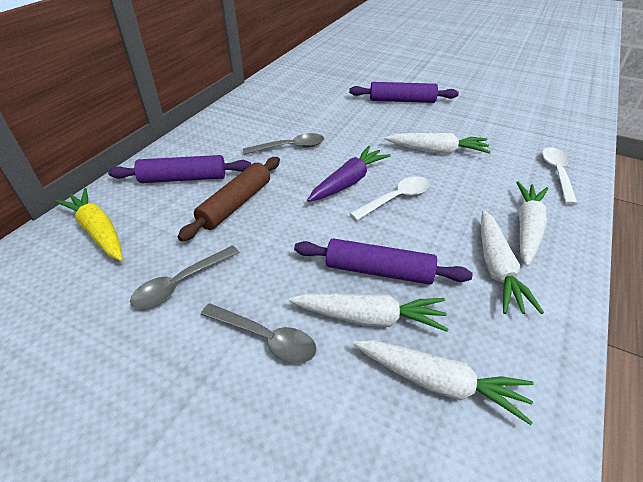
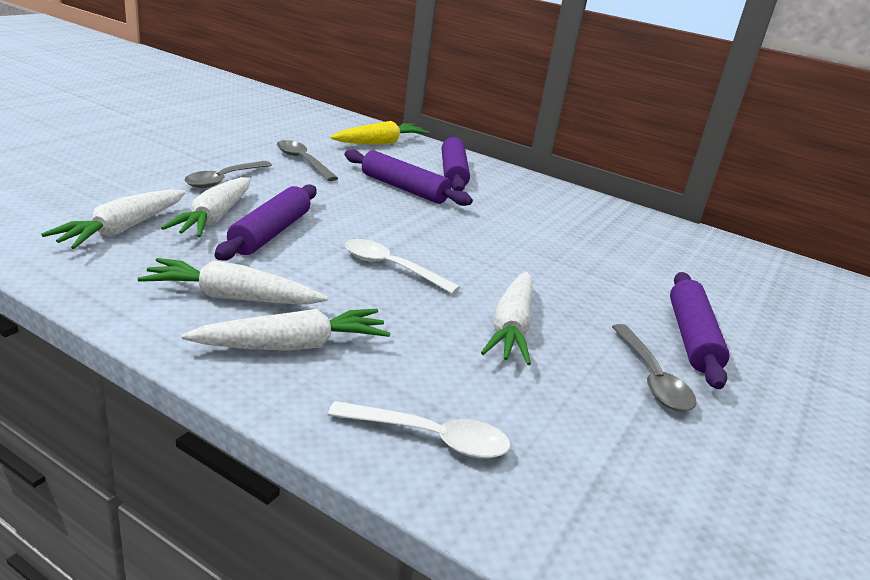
camera: 90 degrees right, 15 degrees down
(235, 204) = (404, 188): brown rolling pin -> purple rolling pin
(290, 147) = (516, 226): grey spoon -> grey spoon (652, 378)
(348, 181) = (435, 247): purple carrot -> none
(395, 199) = (391, 267): white spoon -> white spoon turned 150 degrees clockwise
(527, 228) = (293, 346): white carrot -> white carrot turned 45 degrees counterclockwise

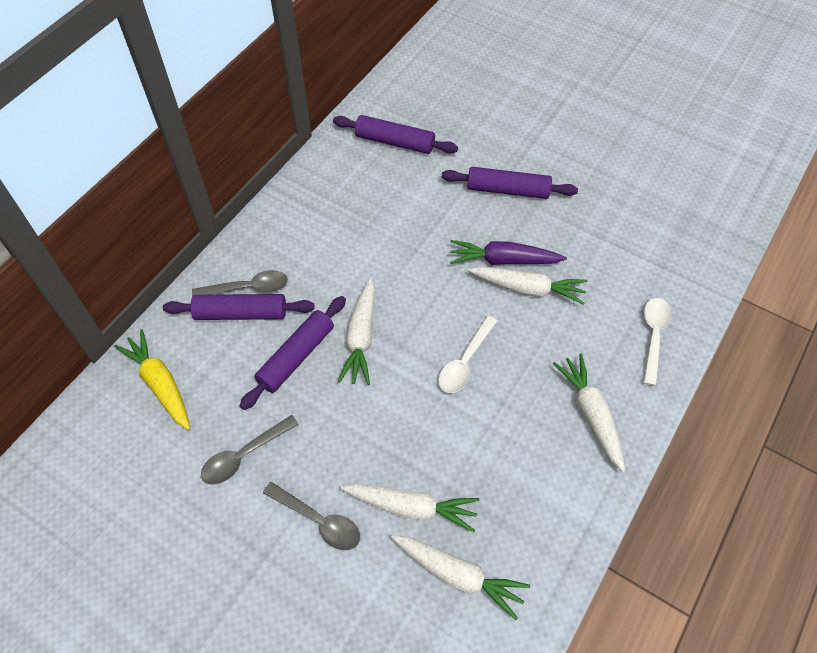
camera: 85 degrees left, 30 degrees up
(232, 297) = (544, 462): white carrot -> white carrot (361, 337)
(270, 233) = (429, 456): purple rolling pin -> purple rolling pin (394, 142)
(557, 315) = (503, 260): none -> purple carrot
(652, 378) = (561, 222): grey spoon -> grey spoon (248, 288)

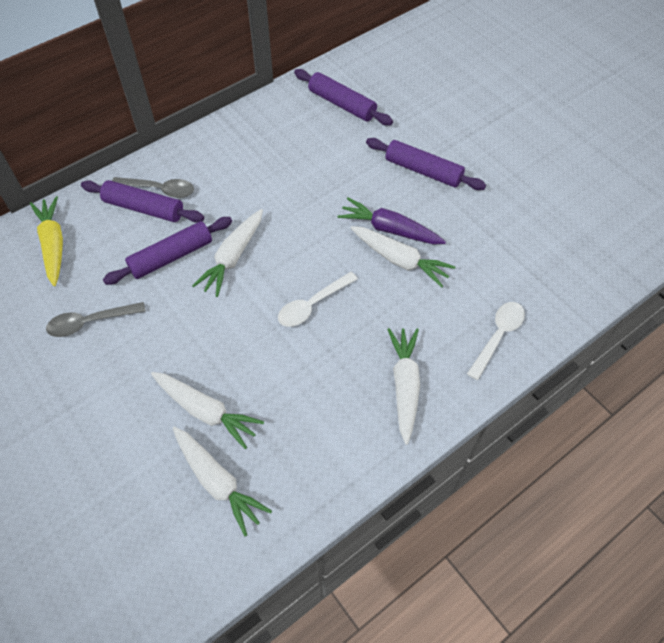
camera: 20 degrees right, 0 degrees up
(318, 521) = (123, 395): grey spoon -> none

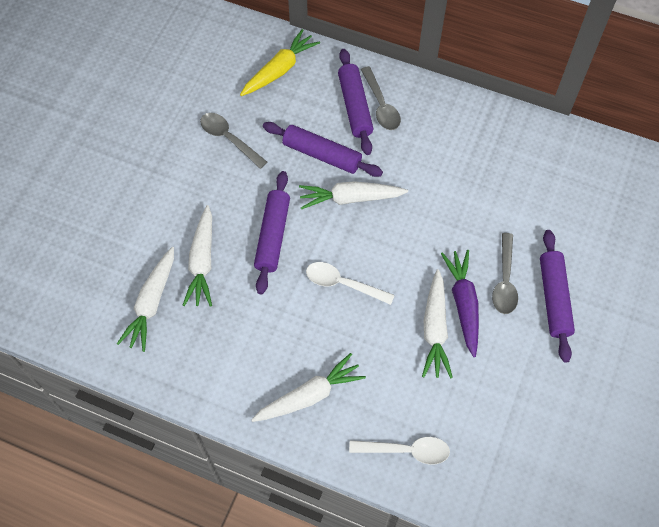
camera: 60 degrees right, 5 degrees up
(342, 104) = (584, 187): purple rolling pin -> purple rolling pin (273, 236)
(387, 192) = (504, 281): none -> grey spoon

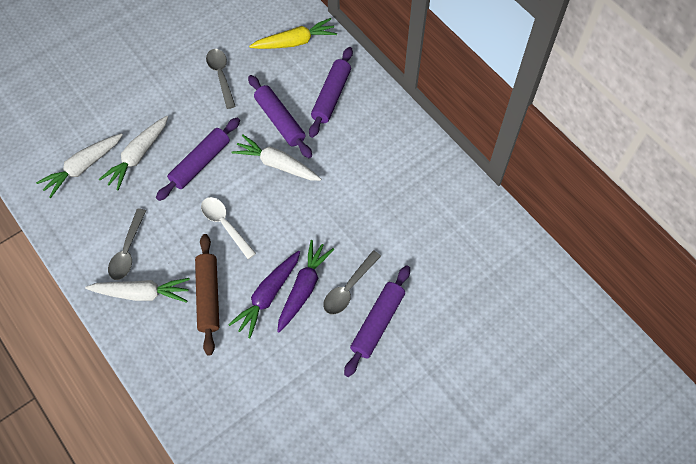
camera: 30 degrees right, 0 degrees up
(378, 361) = (208, 296): none -> brown rolling pin
(381, 105) = (352, 105): grey spoon -> grey spoon (127, 251)
(406, 450) = (180, 373): white spoon -> none
(435, 329) = (268, 296): white carrot -> purple carrot

